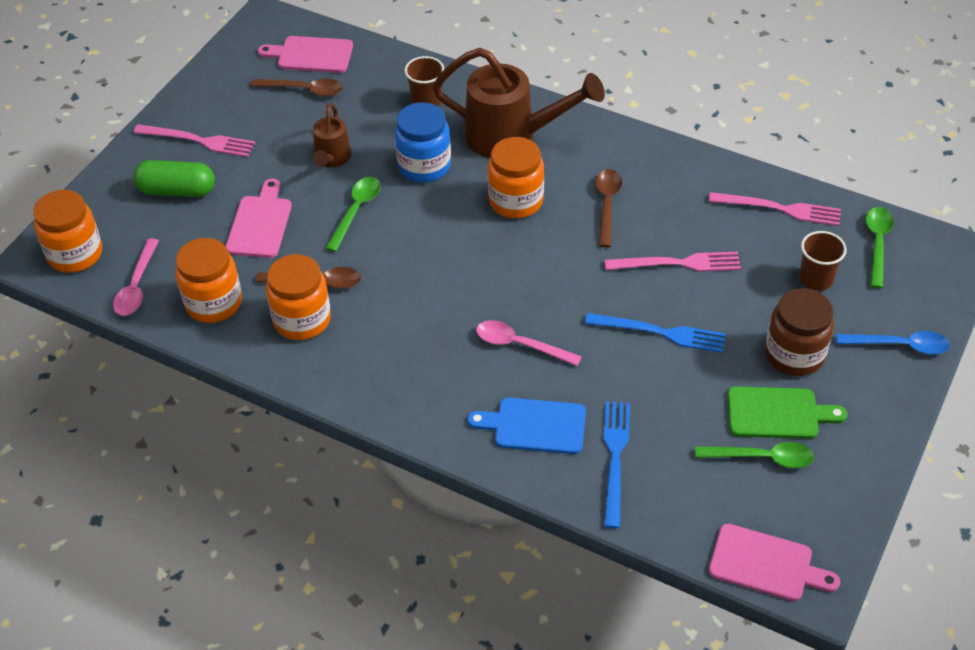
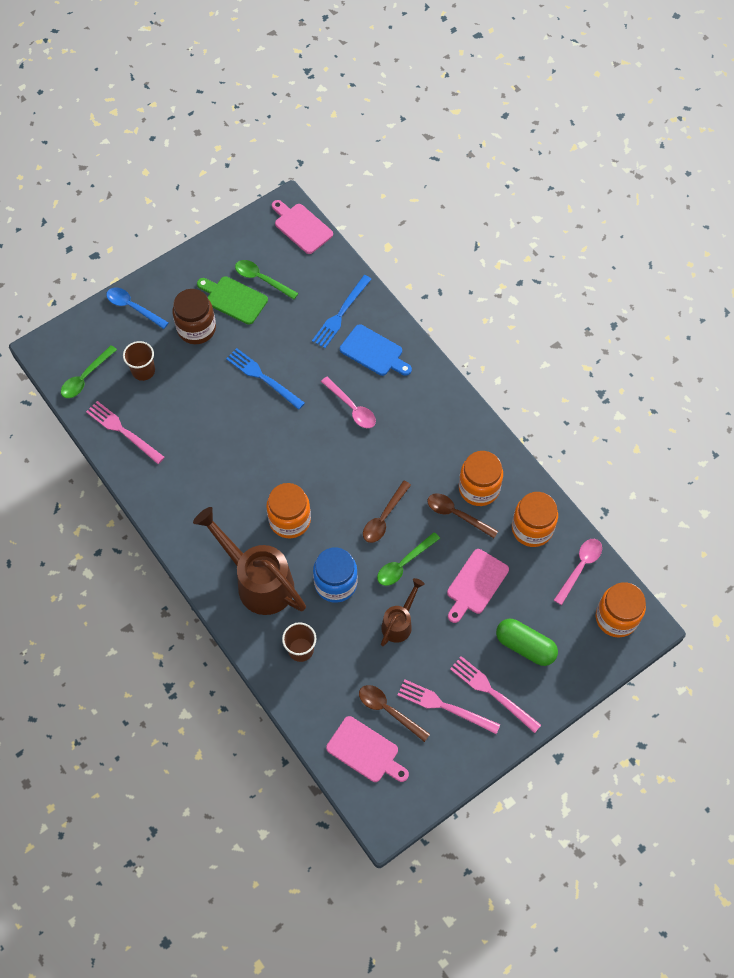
camera: 155 degrees left, 15 degrees up
(607, 205) = (231, 488): brown spoon -> brown spoon (384, 517)
(678, 263) = (218, 420): pink fork -> pink fork (445, 706)

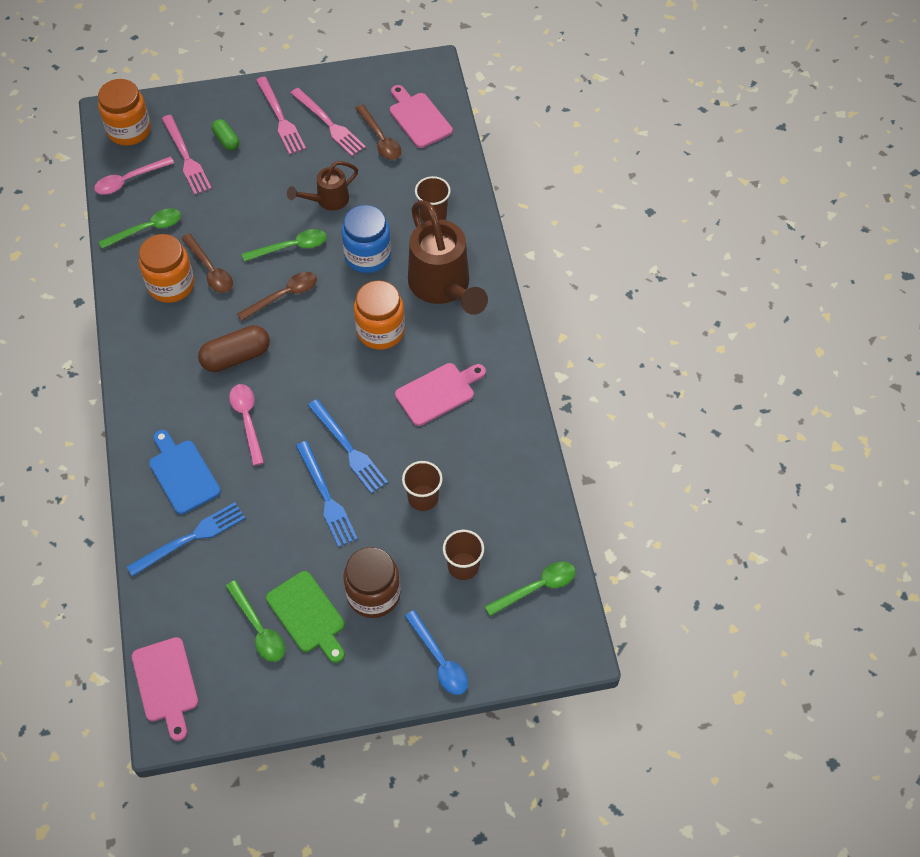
camera: 155 degrees left, 5 degrees down
(123, 431) = (518, 500): pink fork -> pink fork (186, 157)
(193, 405) = (423, 498): none -> brown cup
(265, 417) = (348, 448): none -> blue fork
(390, 451) = (236, 357): none -> brown capsule
(476, 584) = (235, 204): pink cutting board -> pink cutting board (438, 392)
(525, 646) = (226, 140): green capsule -> green capsule, size x0.59
(532, 528) = (147, 229): orange jar -> green spoon

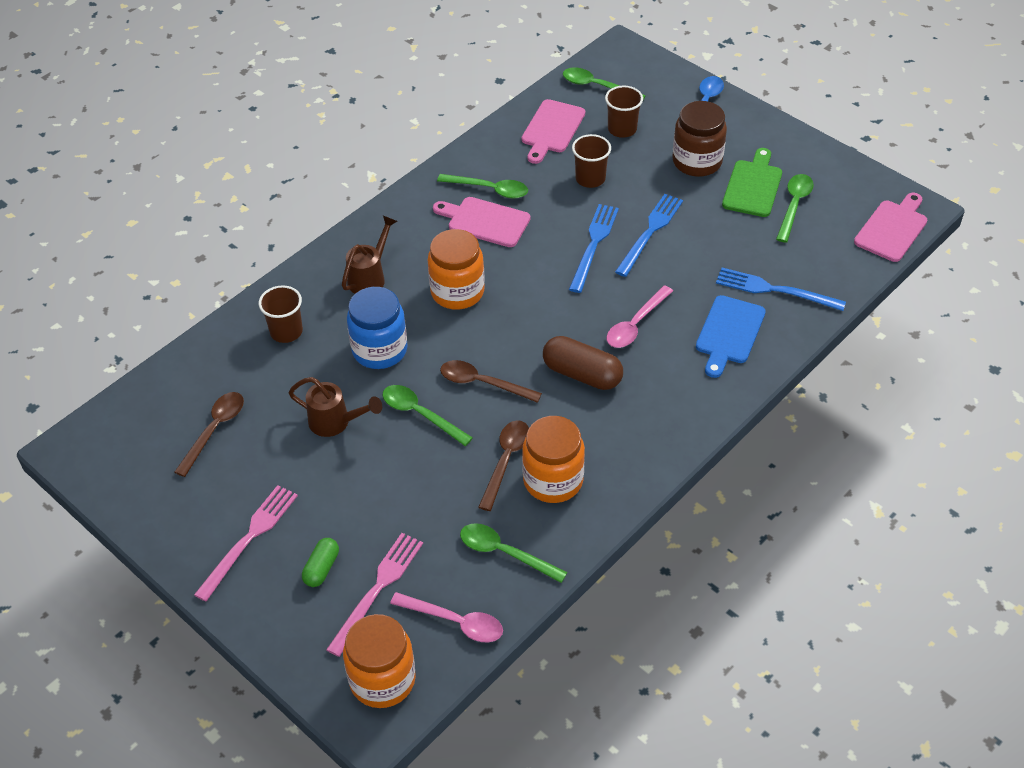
camera: 125 degrees left, 10 degrees down
(329, 124) = (225, 488): pink fork -> none
(418, 118) = (159, 415): pink cutting board -> pink cutting board (552, 129)
(443, 288) = (370, 277): brown watering can -> brown watering can, size x0.53
(472, 418) = (489, 189): none -> green spoon

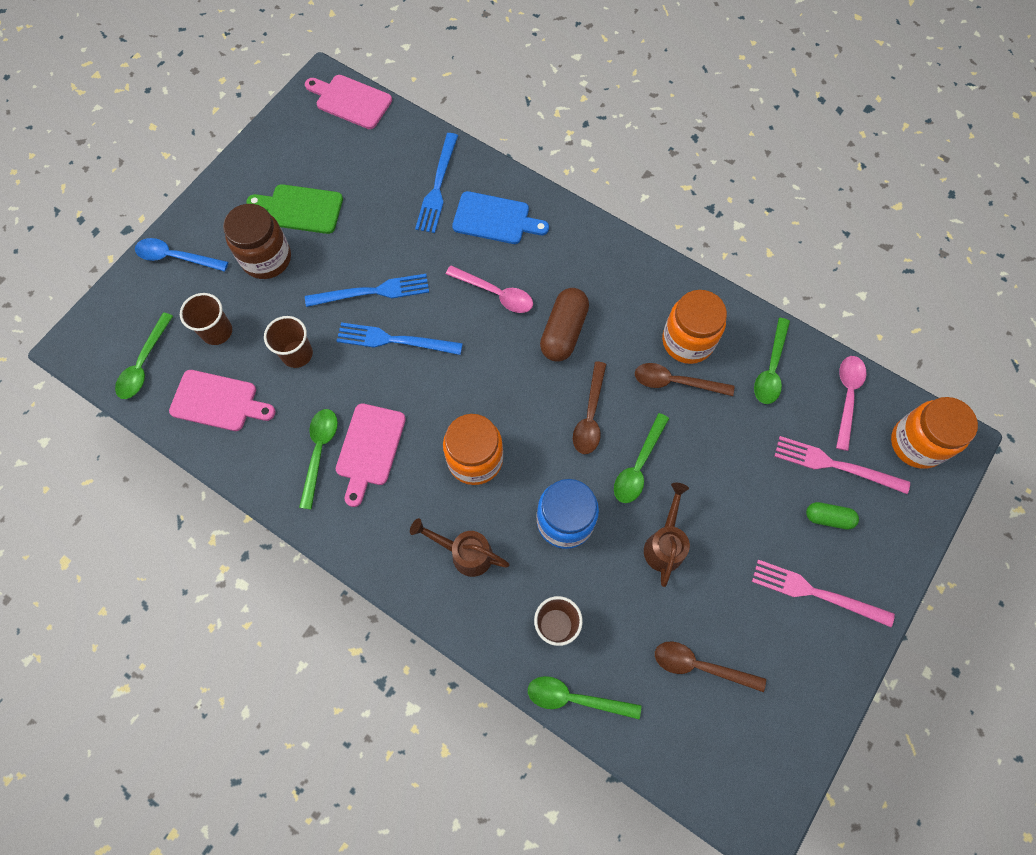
camera: 100 degrees left, 20 degrees up
(650, 232) = (372, 292): blue fork -> blue fork turned 150 degrees clockwise
(794, 206) = (326, 175): green spoon -> green spoon (575, 698)

